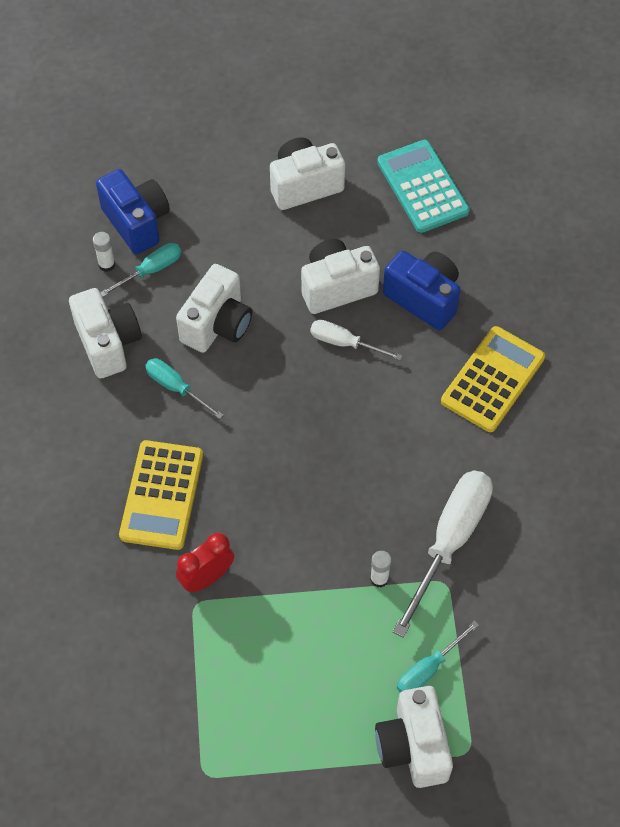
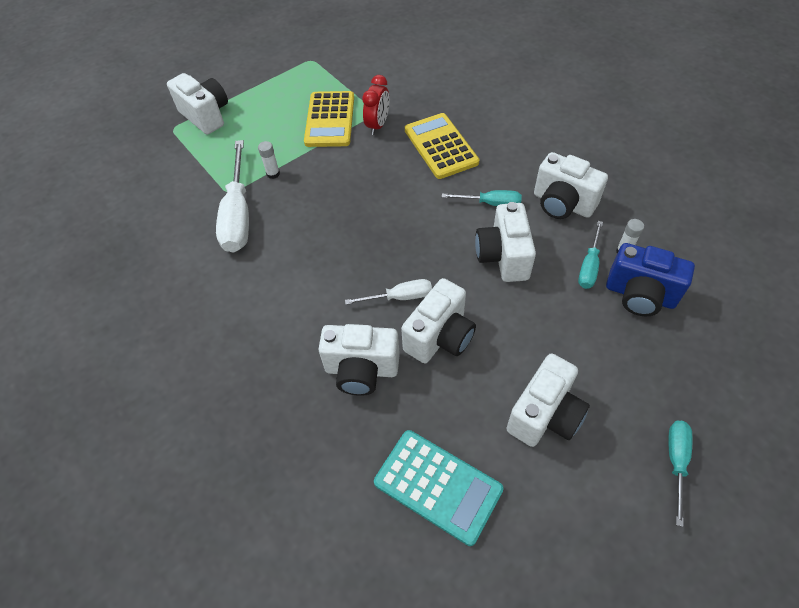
camera: 150 degrees right, 5 degrees down
(424, 298) = (361, 370): blue camera -> white camera
(428, 669) = (216, 149): turquoise screwdriver -> turquoise screwdriver (676, 462)
(493, 380) = (264, 335): yellow calculator -> yellow calculator (330, 120)

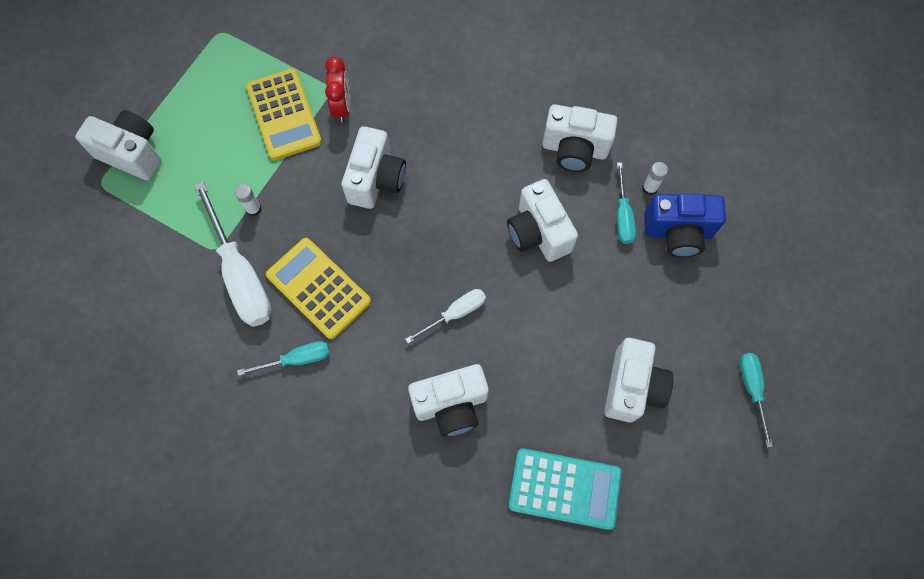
camera: 25 degrees left, 15 degrees up
(440, 337) = (510, 343): white camera -> white camera (376, 180)
(441, 146) = (424, 114): yellow calculator -> yellow calculator (319, 288)
(490, 203) = (503, 172): turquoise screwdriver -> turquoise screwdriver (297, 359)

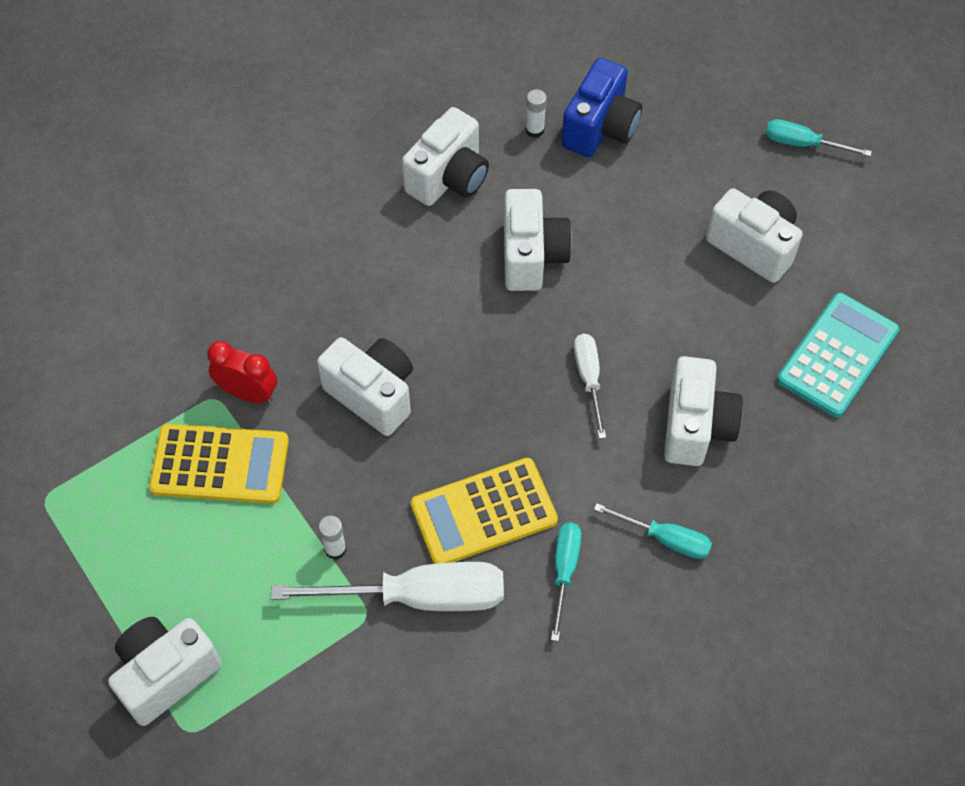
camera: 65 degrees left, 10 degrees down
(538, 232) = (532, 256): white camera -> white camera turned 90 degrees counterclockwise
(622, 215) = (554, 168): turquoise screwdriver -> turquoise screwdriver (665, 538)

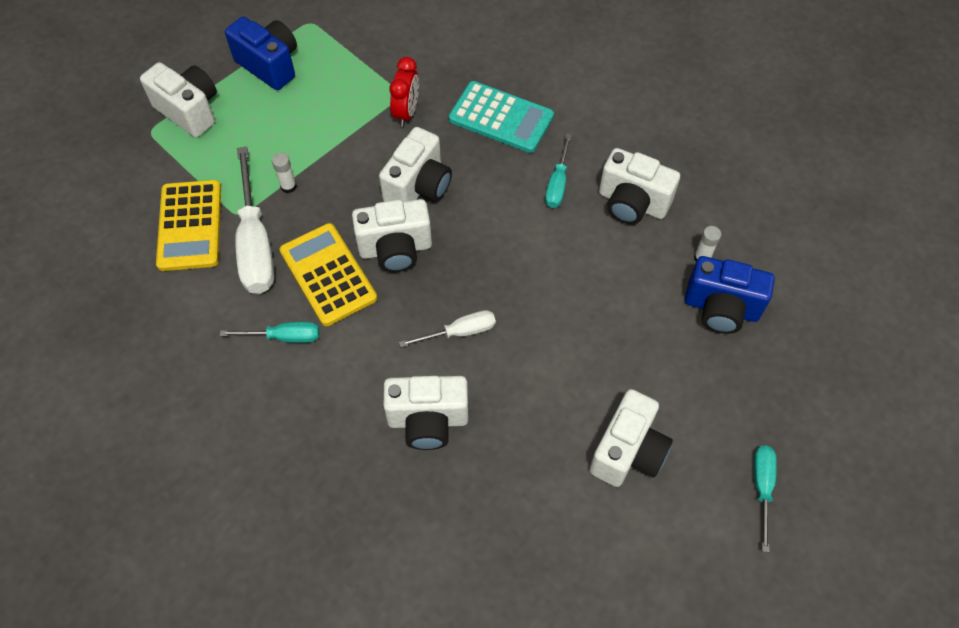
camera: 80 degrees right, 0 degrees up
(111, 558) = (270, 65): none -> blue camera
(220, 465) = (346, 108): yellow calculator -> yellow calculator (190, 226)
(532, 256) = (570, 274): white camera -> white camera (395, 249)
(665, 538) = (319, 407): turquoise screwdriver -> turquoise screwdriver (557, 183)
(837, 355) = (524, 537): turquoise calculator -> turquoise calculator (501, 118)

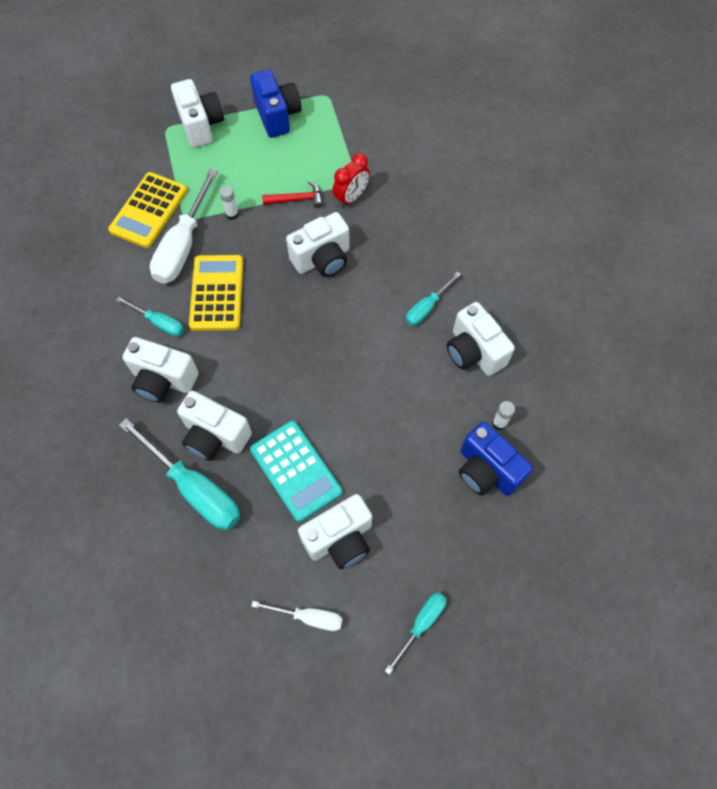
camera: 30 degrees right, 5 degrees up
(350, 140) = (297, 199): none -> red hammer
(395, 249) = (275, 298): white camera -> white camera (163, 380)
(443, 486) = (194, 488): none -> turquoise screwdriver
(459, 332) = (279, 383): white screwdriver -> white screwdriver (308, 617)
(501, 118) = (418, 235): turquoise calculator -> turquoise calculator (295, 471)

